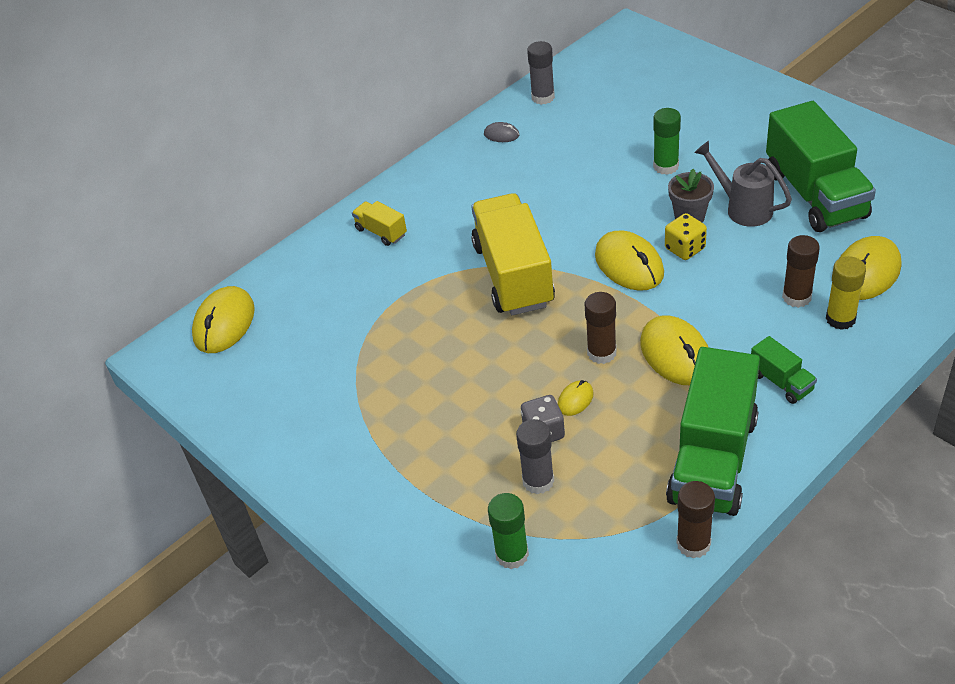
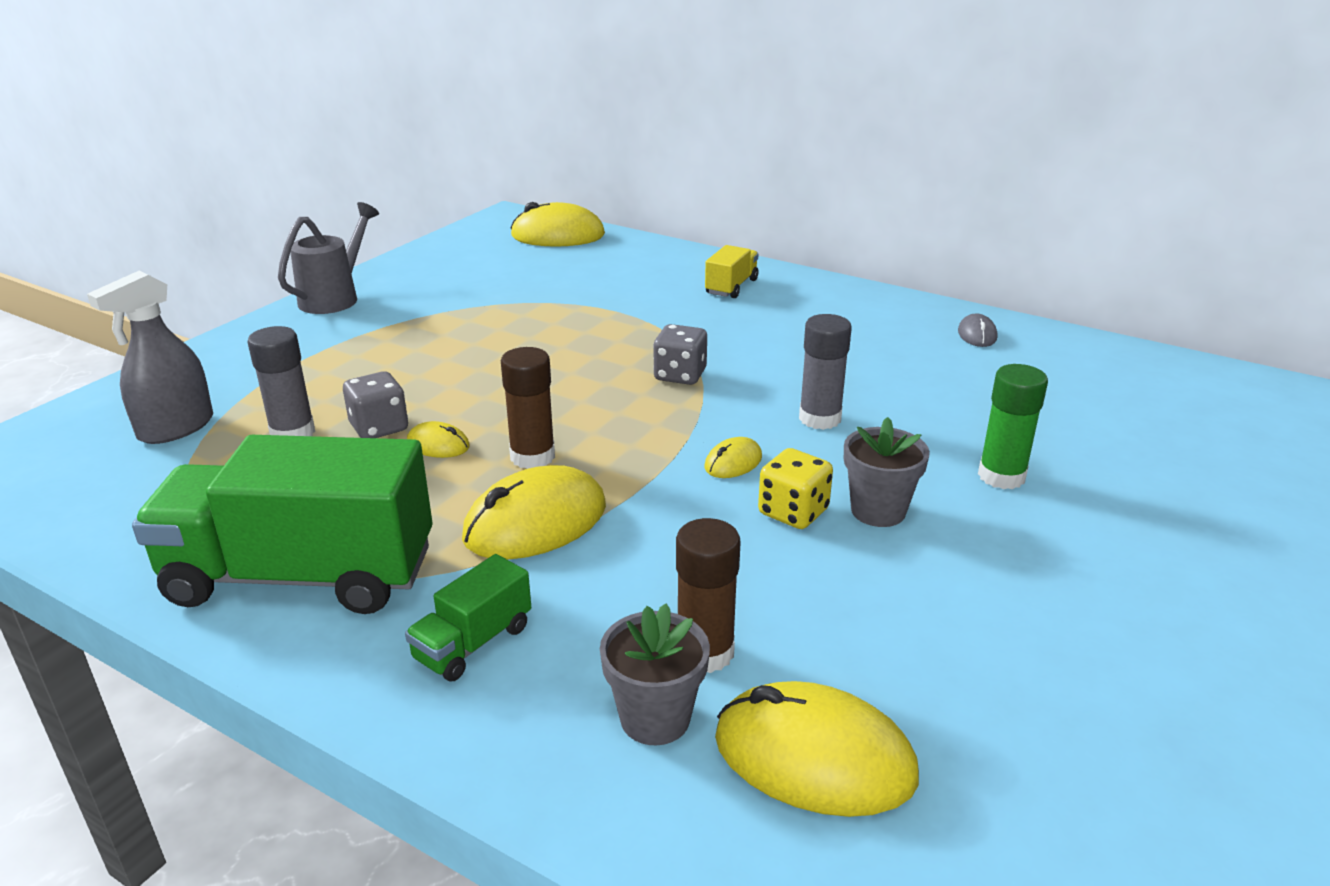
camera: 70 degrees right, 15 degrees down
(512, 554) = (176, 428): green glue stick -> grey spray bottle
(513, 275) = (680, 375): yellow truck -> grey dice
(543, 97) = (1093, 354): grey glue stick -> grey glue stick (820, 418)
(629, 265) = (733, 462): yellow mouse -> yellow mouse, size x0.49
(693, 544) = (136, 569): brown glue stick -> none
(743, 208) = (935, 570): grey watering can -> grey watering can (334, 298)
(815, 195) = (1036, 665): green truck -> none
(840, 319) = (655, 718): yellow glue stick -> grey flower pot

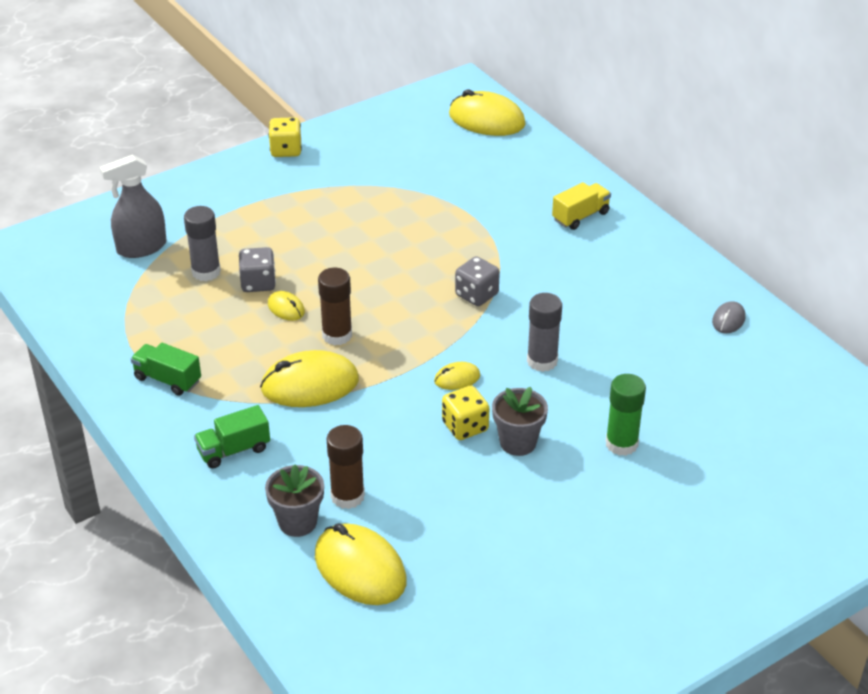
camera: 25 degrees right, 10 degrees up
(301, 576) = (167, 380): green truck -> green truck, size x0.45
(334, 298) = (286, 150): grey watering can -> yellow dice

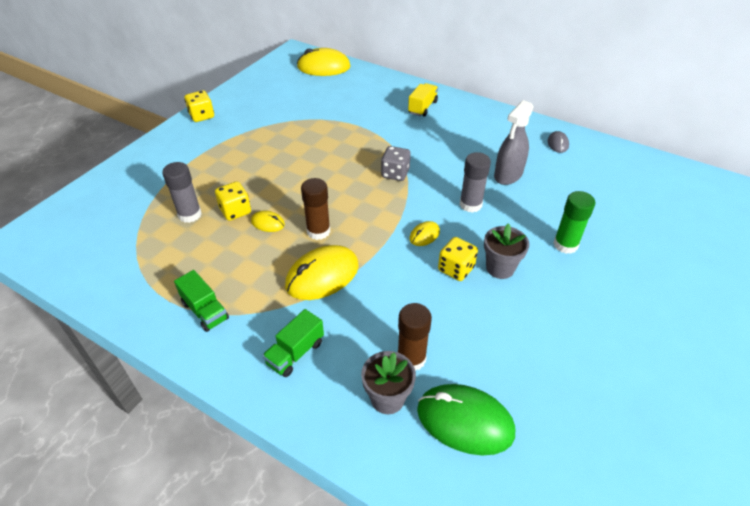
camera: 25 degrees left, 5 degrees up
(141, 247) = (127, 211): grey spray bottle -> grey spray bottle (508, 175)
(167, 380) = (205, 311): green truck -> green truck turned 135 degrees counterclockwise
(258, 283) = (235, 211): grey dice -> yellow dice
(360, 568) = (465, 421): yellow mouse -> green mouse

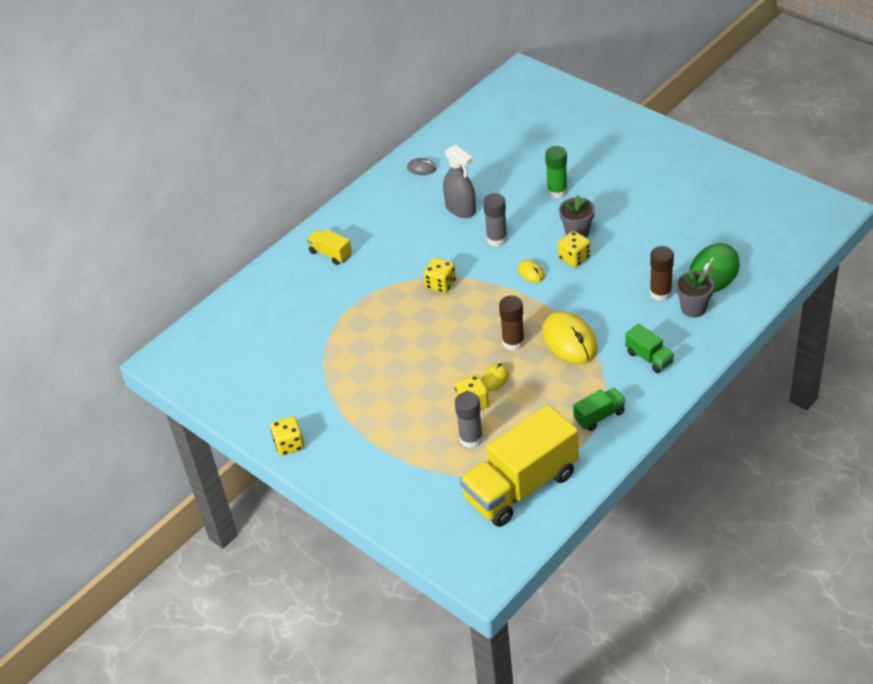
camera: 75 degrees left, 0 degrees up
(120, 255) = (521, 486): none -> yellow truck
(323, 67) = (212, 332): yellow mouse -> none
(395, 173) = (440, 284): grey dice -> yellow dice

